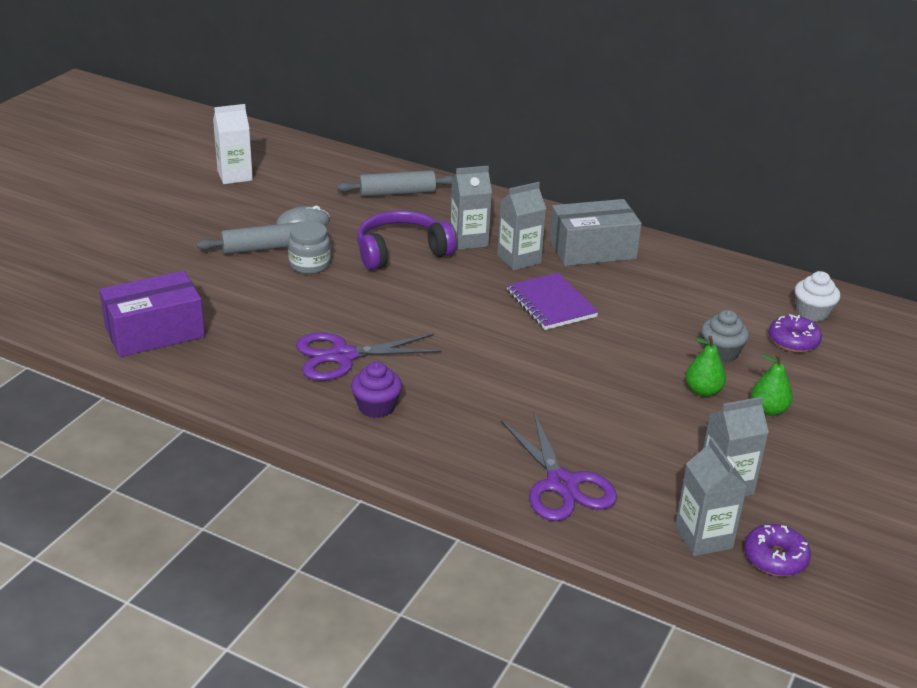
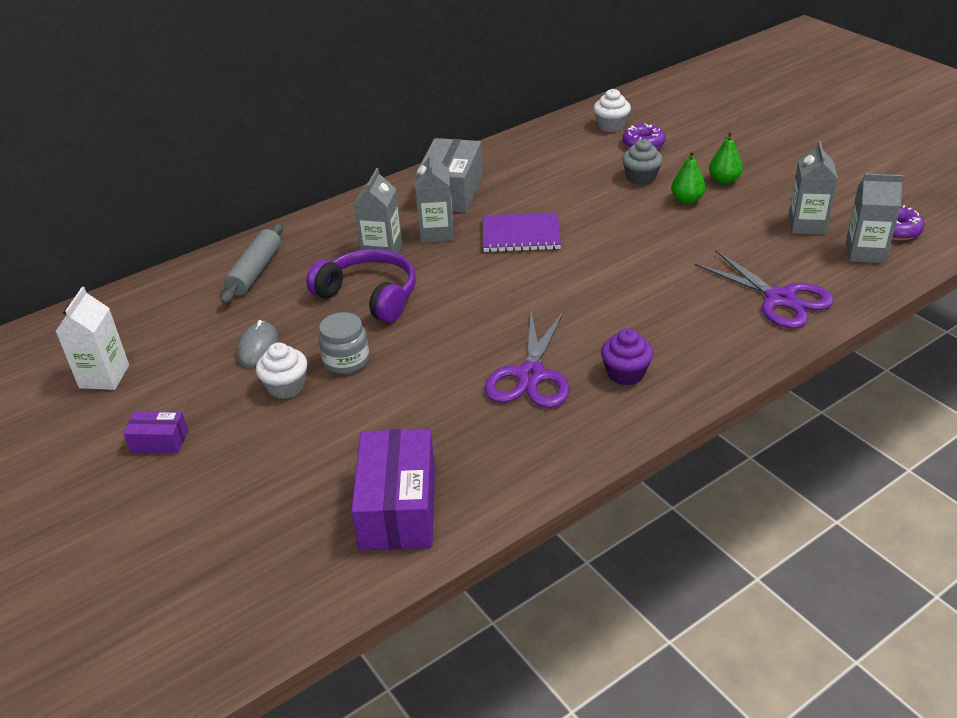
camera: 60 degrees left, 5 degrees up
(179, 218) = (159, 441): none -> purple box
(264, 248) = (286, 386): grey rolling pin -> white cupcake
(401, 251) = (369, 295): purple headphones -> purple headphones turned 120 degrees clockwise
(562, 484) = (780, 299): purple scissors -> purple scissors turned 45 degrees clockwise

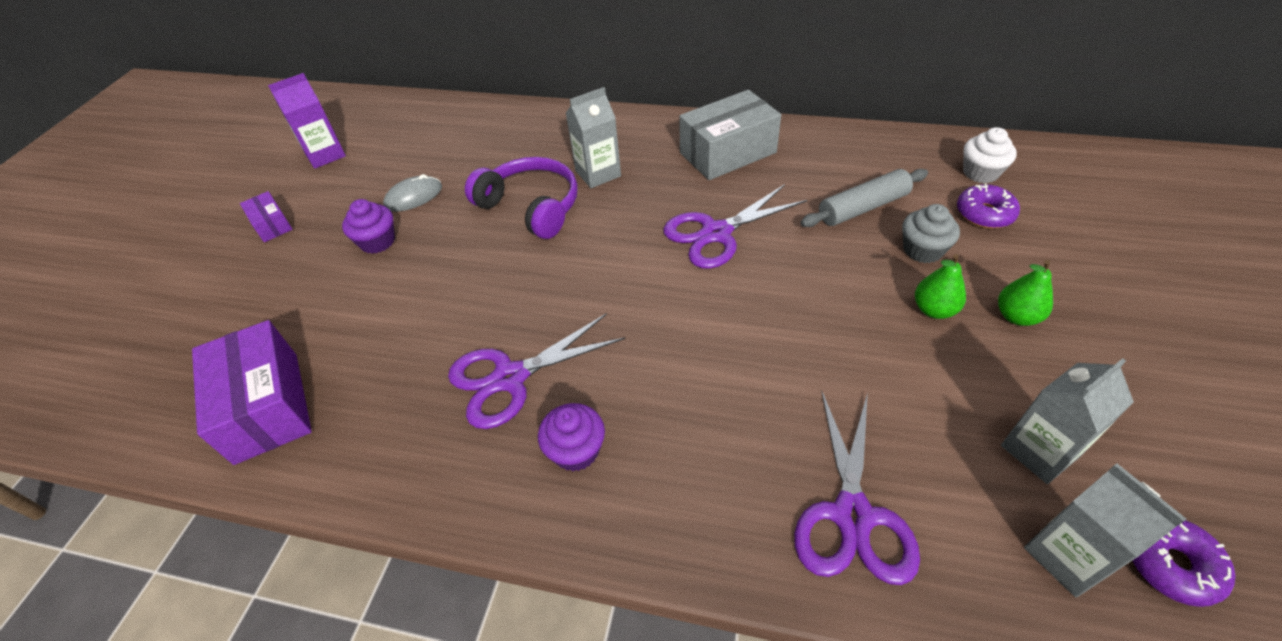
camera: 50 degrees right, 10 degrees up
(104, 376) = (325, 155): white carton -> purple carton
(255, 271) = (504, 134): grey rolling pin -> grey rolling pin (863, 207)
(286, 386) = (377, 241): white cupcake -> purple cupcake
(346, 361) = (435, 251): grey jar -> none
(369, 295) = (531, 207): purple headphones -> purple headphones turned 45 degrees counterclockwise
(398, 507) = (267, 406): purple box -> purple box turned 75 degrees counterclockwise
(437, 232) = (659, 184): grey carton -> none
(521, 235) = (716, 233): purple notebook -> purple scissors

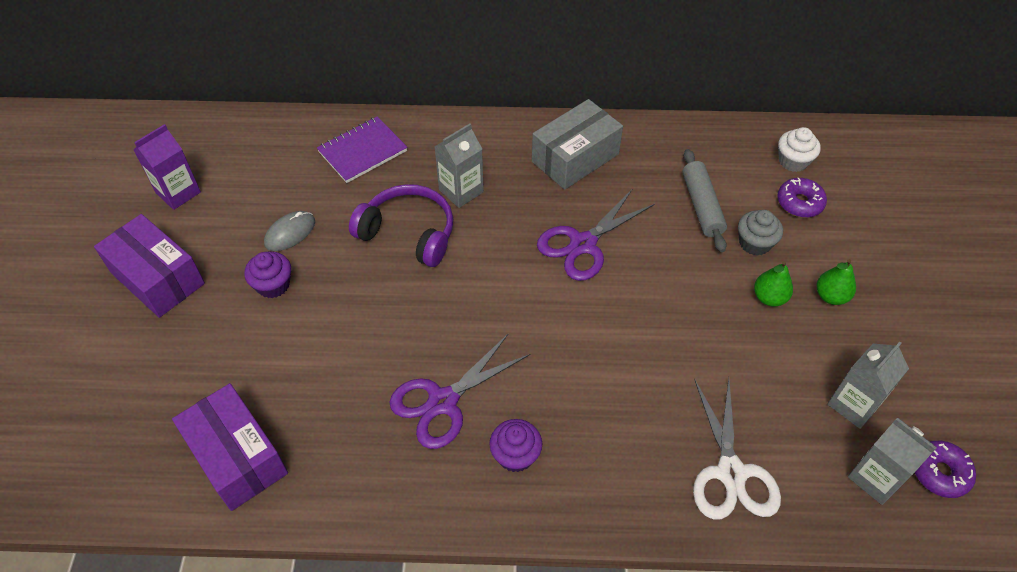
camera: 15 degrees left, 5 degrees up
(272, 225) = (157, 278): purple box -> purple box, size x1.98
(511, 133) = (362, 151): none -> purple notebook
(852, 515) = (731, 473): purple scissors -> white scissors
(863, 207) = (701, 206): grey rolling pin -> grey rolling pin turned 60 degrees counterclockwise

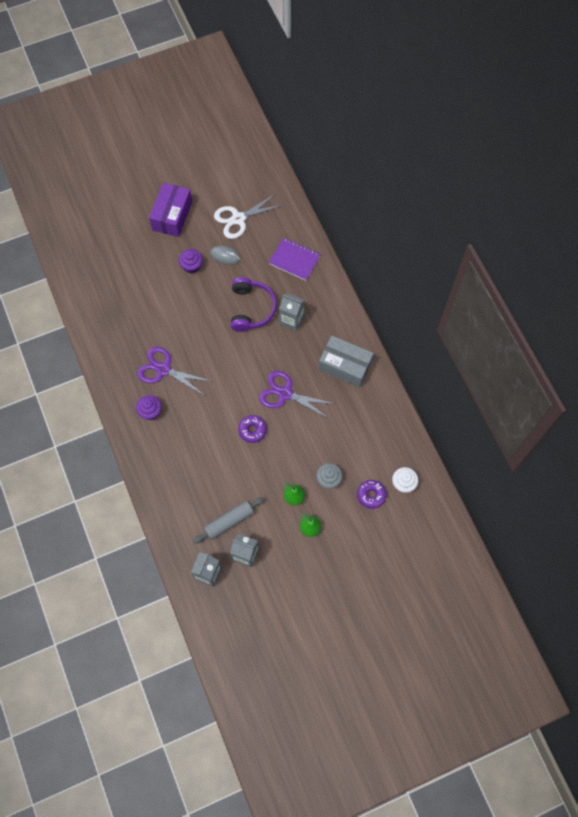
camera: 65 degrees right, 15 degrees up
(178, 192) = (224, 193): purple carton -> none
(237, 456) = (101, 301): purple box -> none
(701, 206) = (342, 444): grey rolling pin -> grey rolling pin (229, 521)
(731, 473) = (182, 507): white scissors -> white scissors (238, 219)
(939, 472) = (224, 603): purple donut -> purple donut (252, 430)

